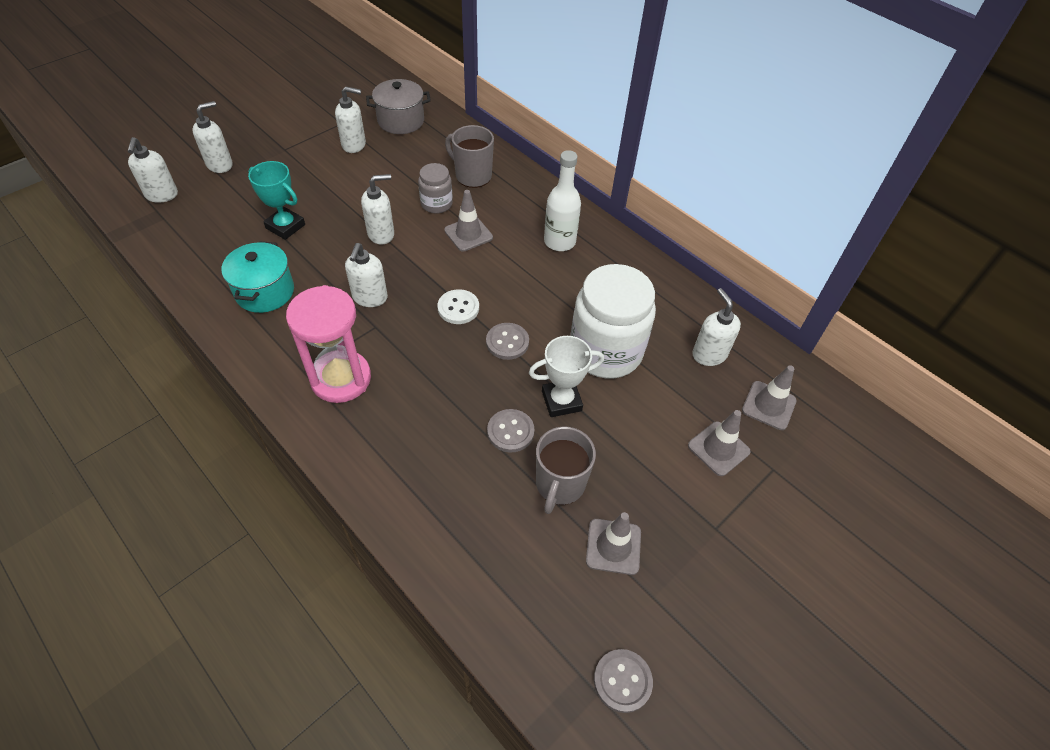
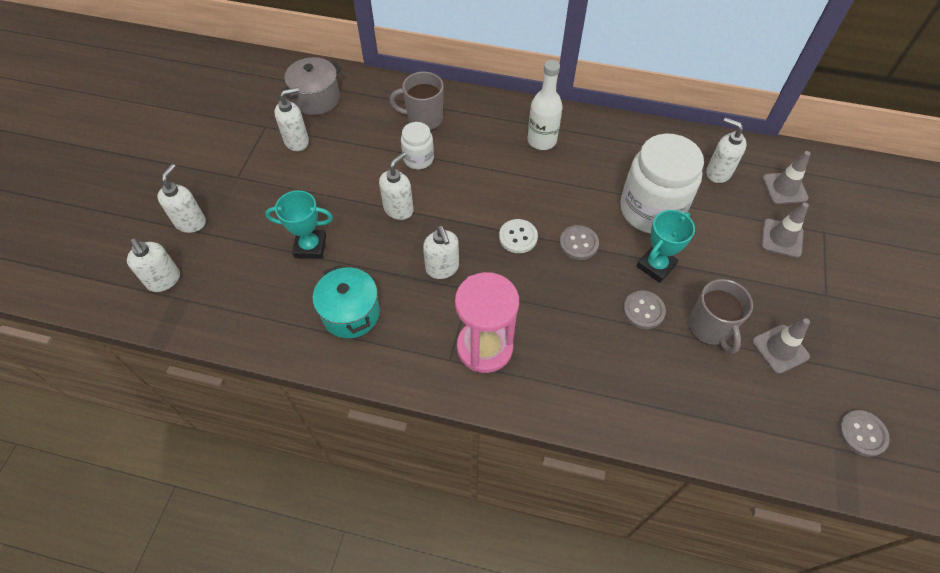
camera: 30 degrees left, 5 degrees up
(436, 204) = (418, 159): grey jar -> white jar
(468, 234) = (468, 171): grey traffic cone -> none
(561, 401) = (656, 266): white trophy -> turquoise trophy

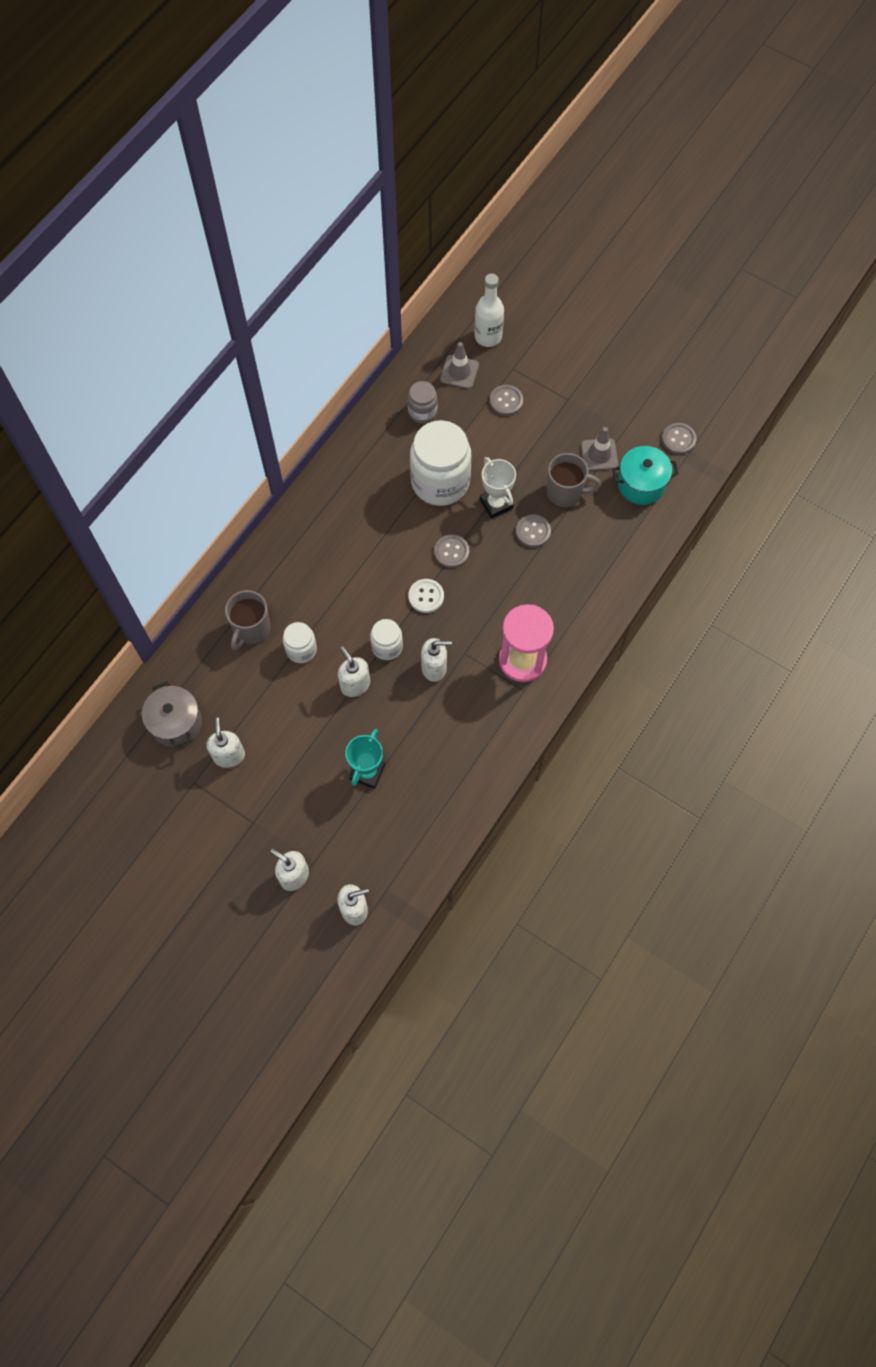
camera: 70 degrees left, 10 degrees up
(351, 313) = (451, 754): turquoise pot -> turquoise pot (641, 484)
(449, 222) = (387, 646): none -> white jar
(542, 140) = (325, 535): white bottle -> white bottle (488, 336)
(656, 266) = (496, 504): turquoise trophy -> white trophy
(718, 172) = (422, 412): white soap dispenser -> grey jar
(781, 238) = (506, 401): grey traffic cone -> grey button

